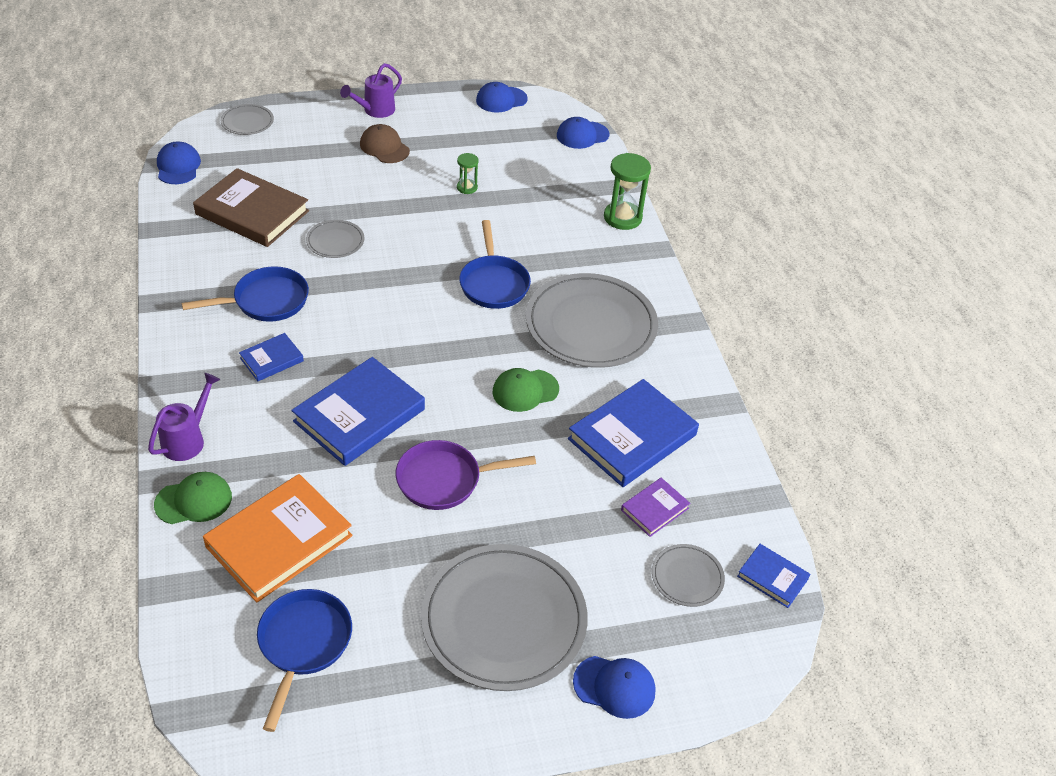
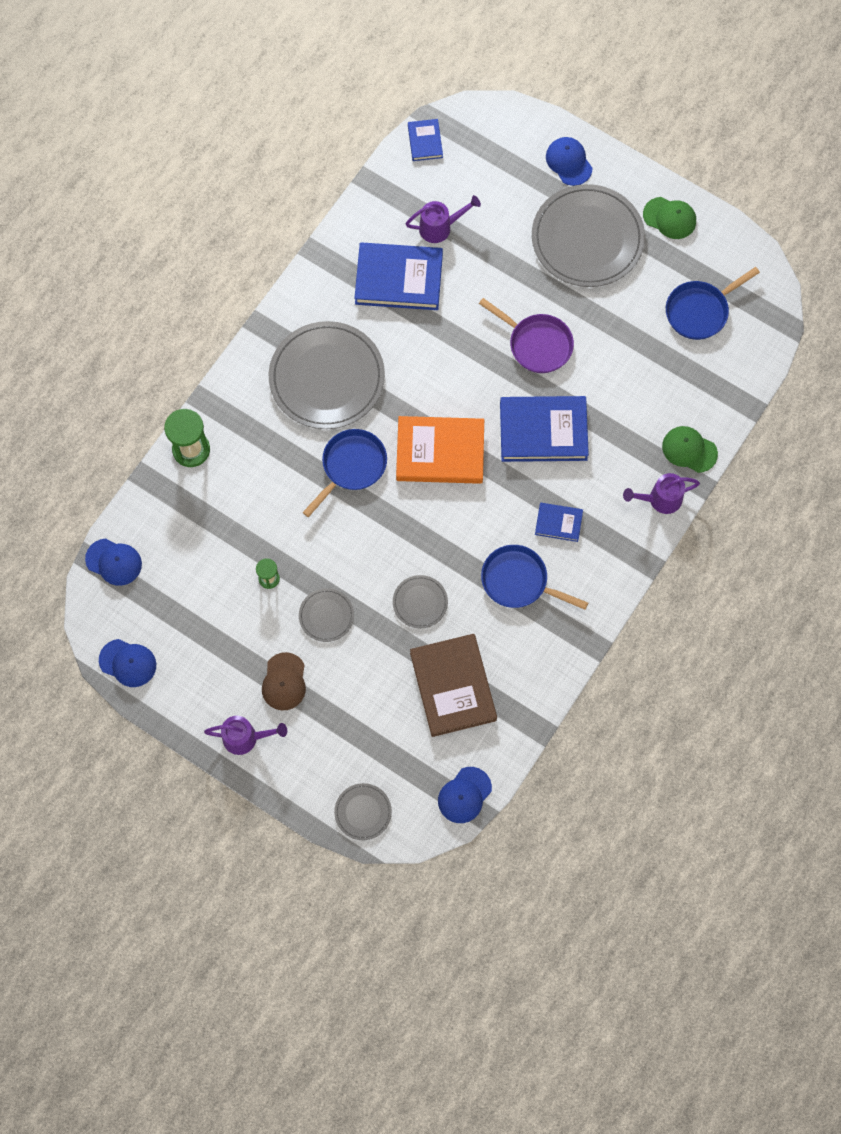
camera: 130 degrees left, 25 degrees up
(279, 541) = (663, 382): orange book -> orange book (440, 452)
(525, 390) = (425, 364): green cap -> green cap (669, 218)
(654, 509) = (440, 227): purple book -> purple watering can
(687, 577) = (468, 179): grey plate -> grey plate (326, 616)

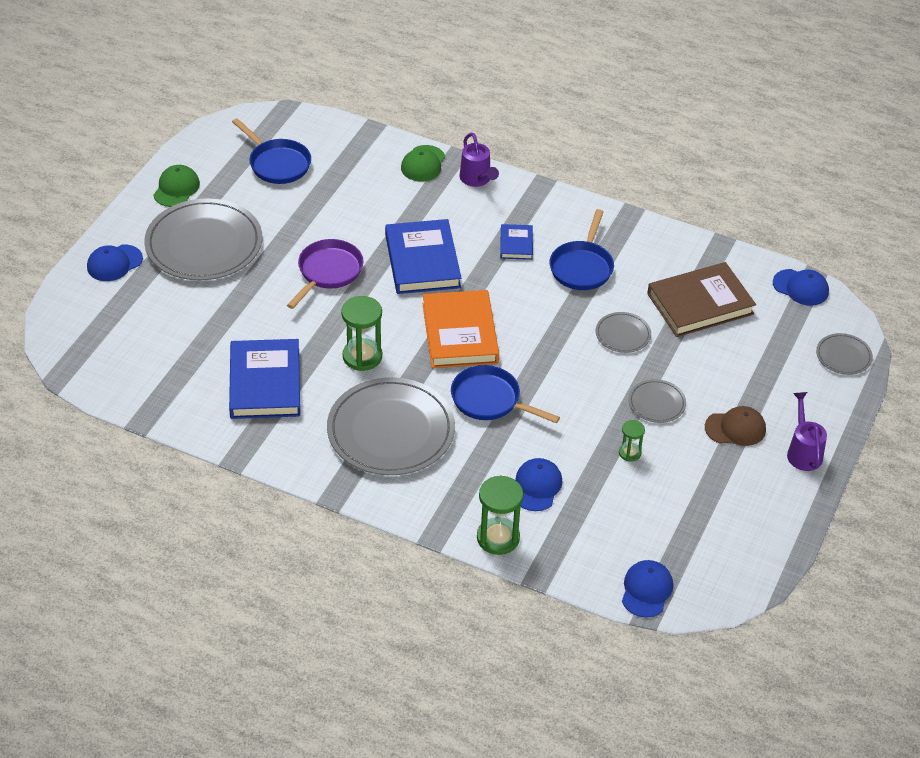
camera: 100 degrees left, 25 degrees down
(128, 663) = (756, 561): blue cap -> blue cap (537, 486)
(421, 363) = (362, 356): none -> green hourglass
(425, 141) = (91, 377): blue book -> none
(440, 227) = (199, 356): purple watering can -> none

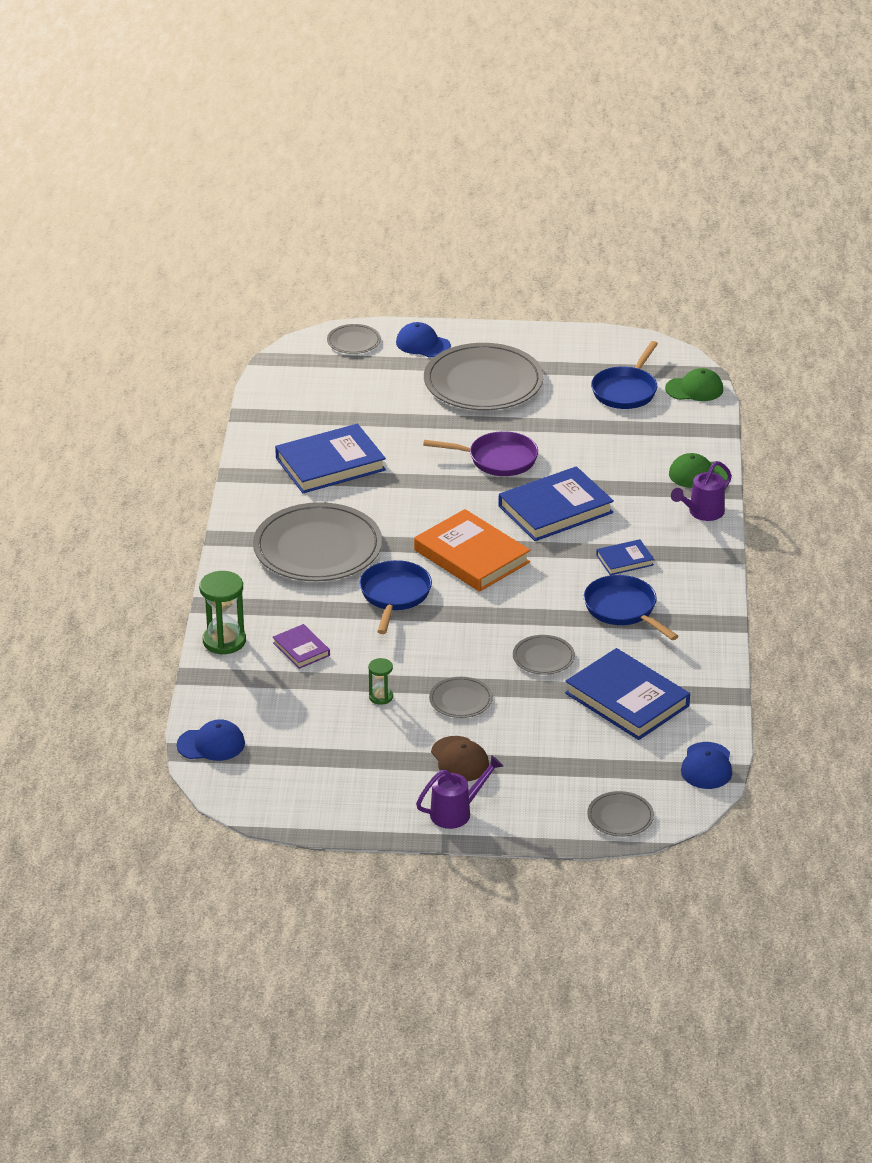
camera: 70 degrees right, 10 degrees down
(75, 307) = (353, 341): none -> grey plate
(176, 188) = (545, 347): green cap -> green cap (694, 389)
(362, 356) = (401, 508): green hourglass -> none
(460, 333) = (471, 556): orange book -> orange book turned 75 degrees clockwise
(537, 486) = (301, 649): blue cap -> purple book
(582, 267) = (623, 609): blue pan -> blue pan turned 60 degrees clockwise
(700, 304) = (627, 699): brown book -> blue book

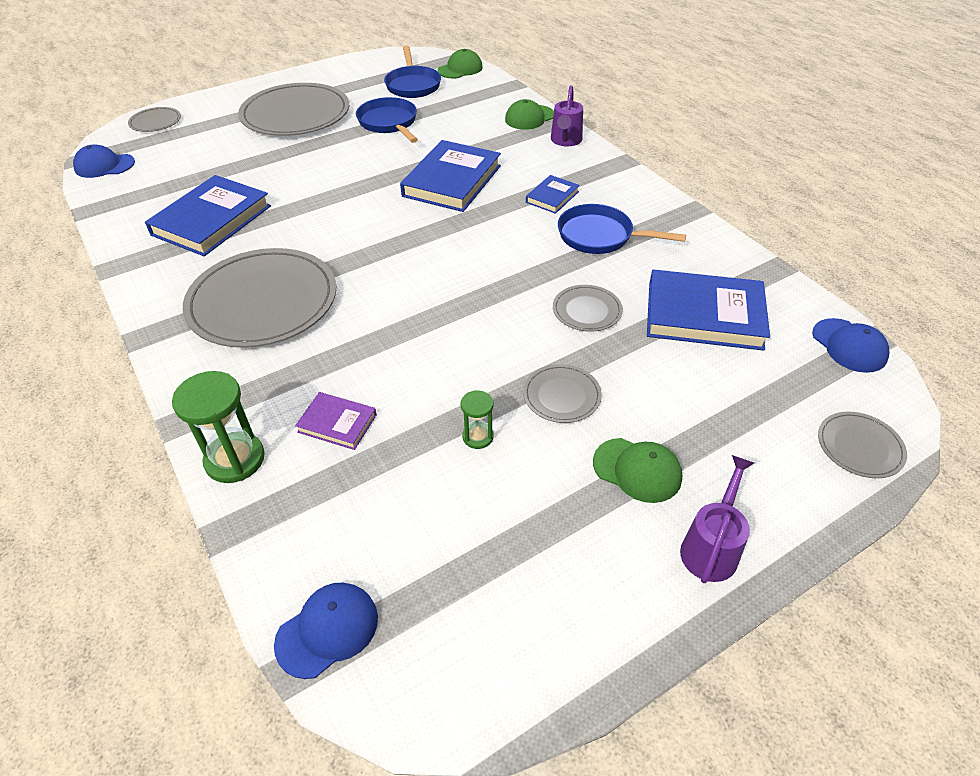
camera: 35 degrees left, 10 degrees up
(394, 595) = (385, 315): blue pan -> blue pan (389, 123)
(423, 344) = (219, 106): blue cap -> blue cap (104, 165)
(459, 759) = (637, 470): brown cap -> green cap
(471, 556) = (421, 247): orange book -> none
(498, 459) = (364, 162): purple pan -> none

